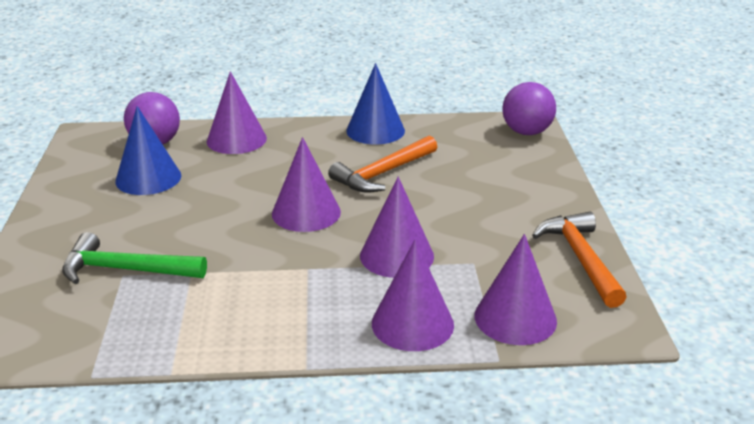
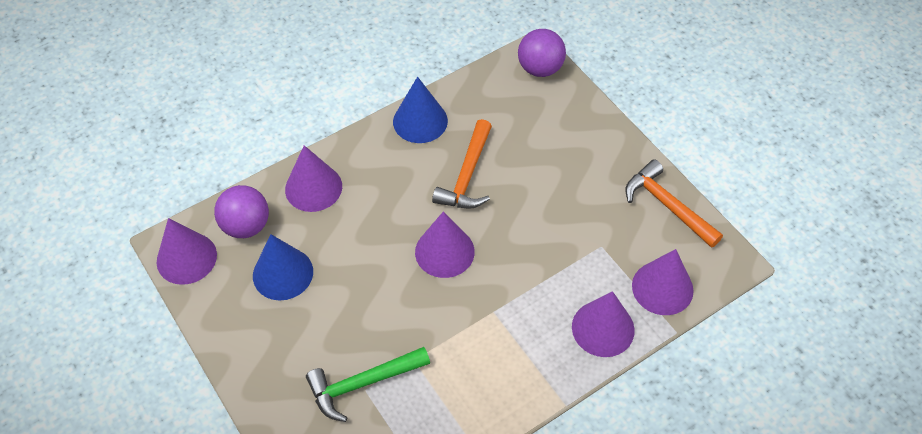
camera: 30 degrees left, 25 degrees up
(396, 255) = (545, 266): purple cone -> purple cone (186, 258)

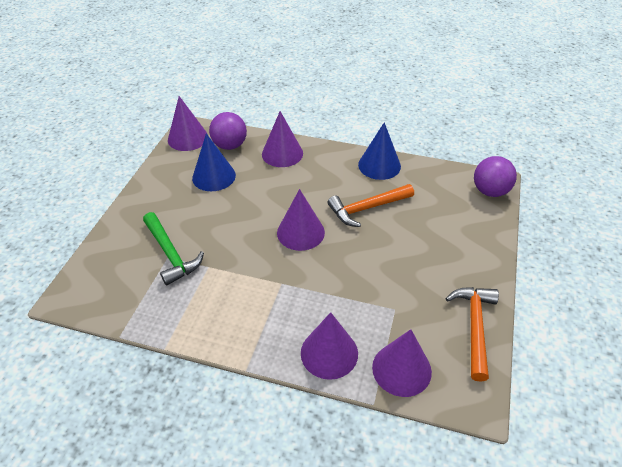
camera: 50 degrees right, 10 degrees down
(363, 384) = (171, 254): green hammer -> green hammer turned 150 degrees counterclockwise

